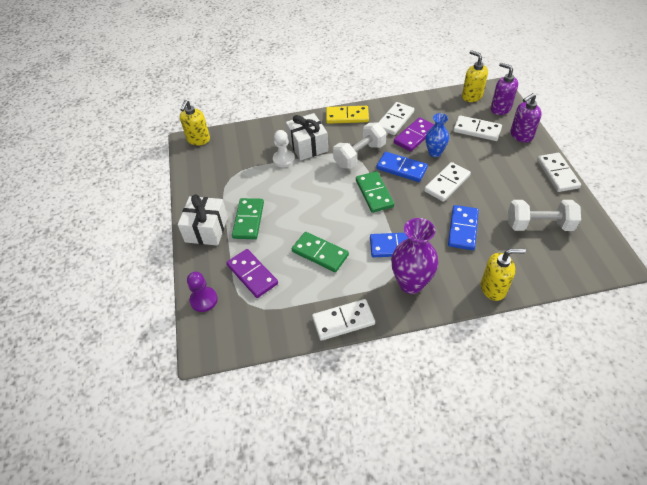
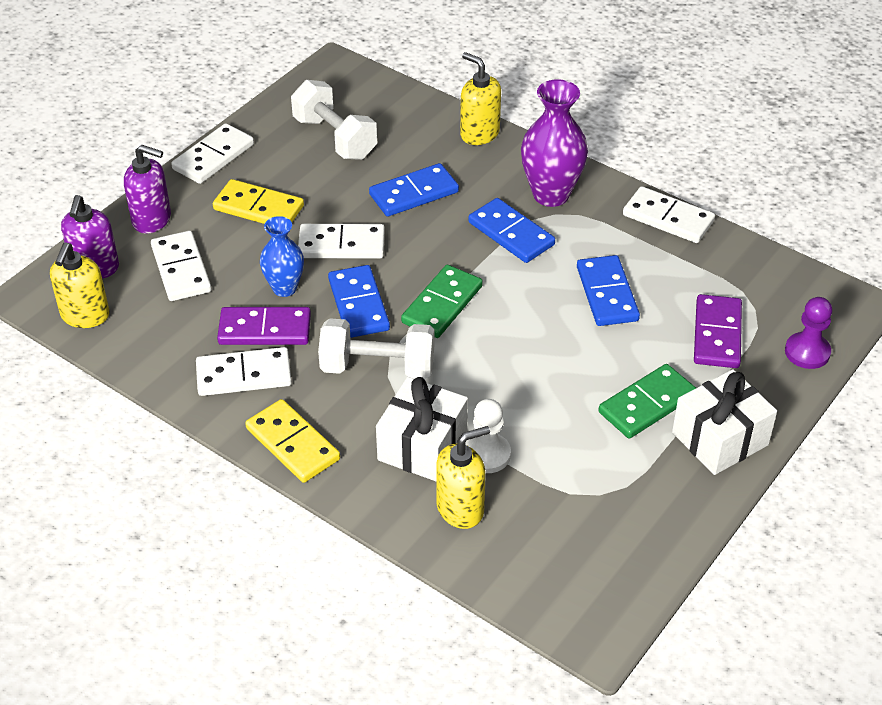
camera: 135 degrees left, 5 degrees down
(198, 140) = (574, 621): yellow soap dispenser -> yellow soap dispenser (460, 508)
(320, 253) = (606, 294): green domino -> blue domino
(500, 170) = (259, 208): none -> yellow domino

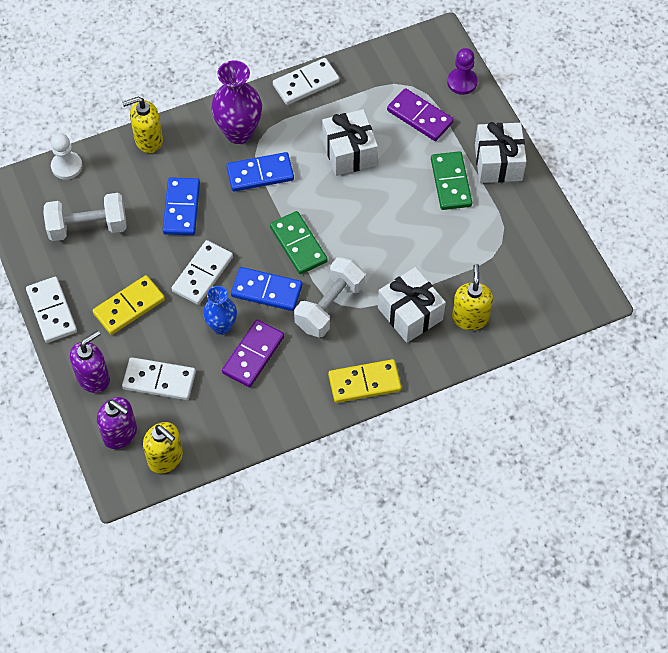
camera: 60 degrees left, 15 degrees up
(244, 375) = (287, 384): white domino -> none
(487, 454) = (437, 283): white pawn -> white pawn (67, 166)
(606, 294) = (349, 152): blue domino -> white gift

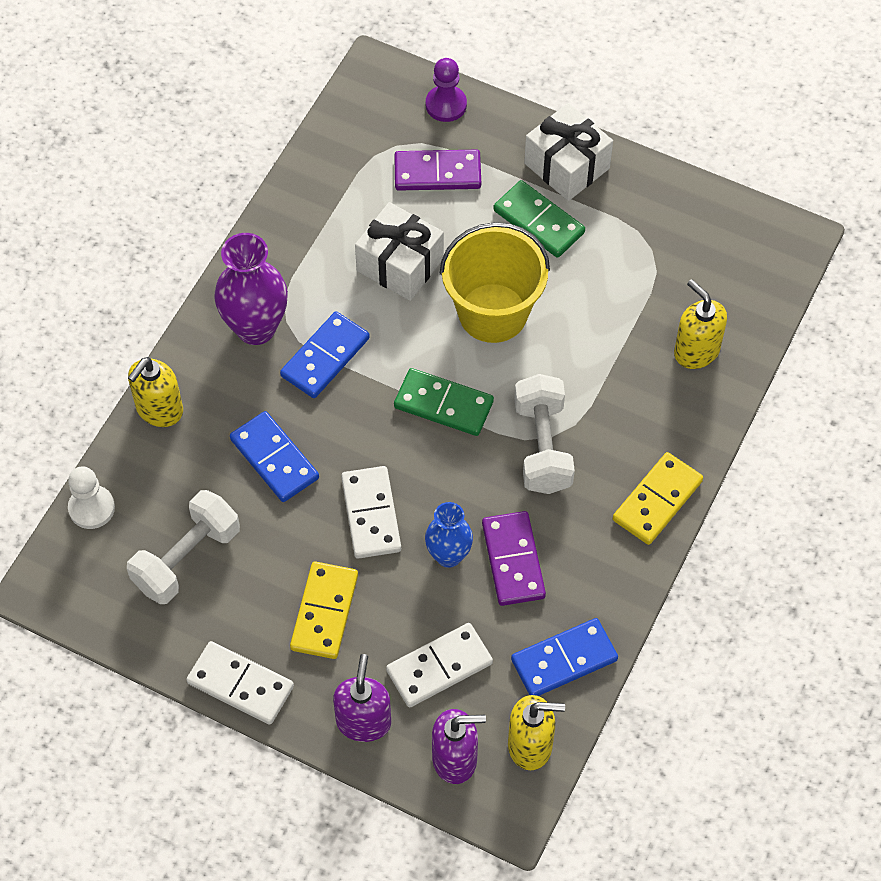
camera: 40 degrees left, 0 degrees up
(266, 290) = (459, 480): blue domino -> blue domino (564, 660)
(306, 83) = (277, 221): white domino -> none
(374, 214) = (493, 313): none -> yellow bucket
(410, 314) = (632, 392): white gift -> none

